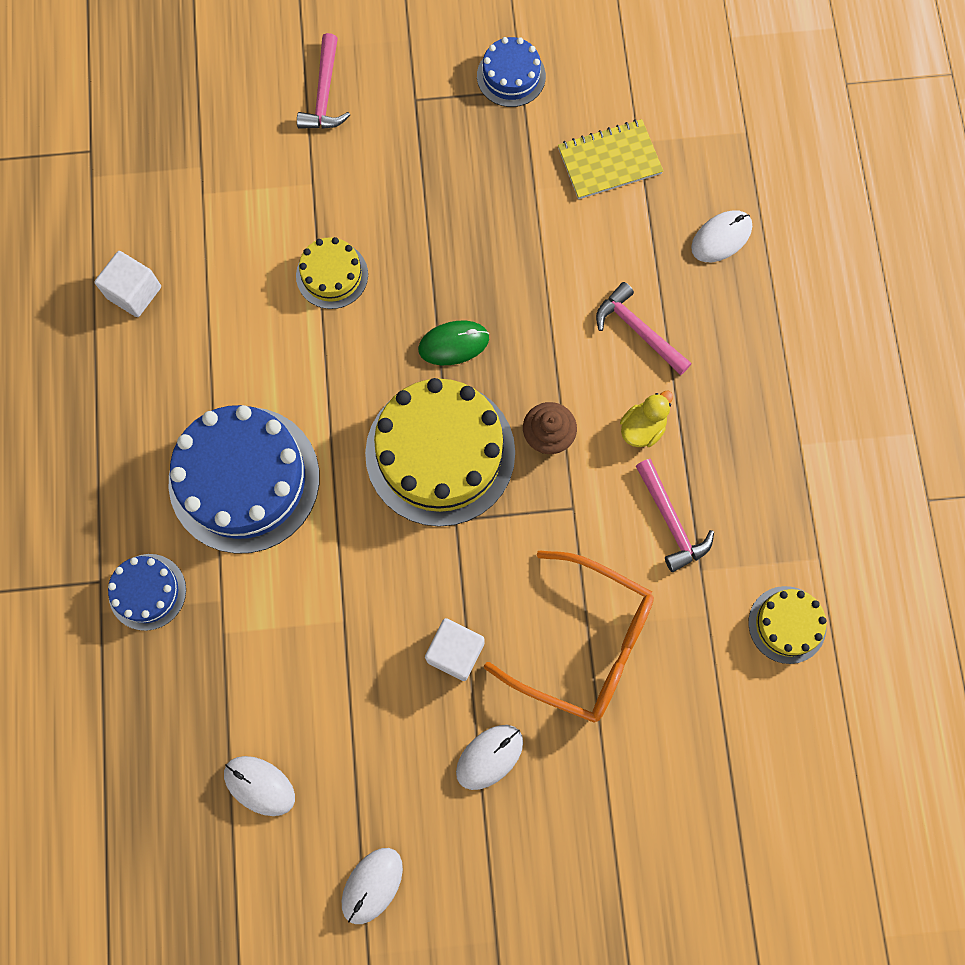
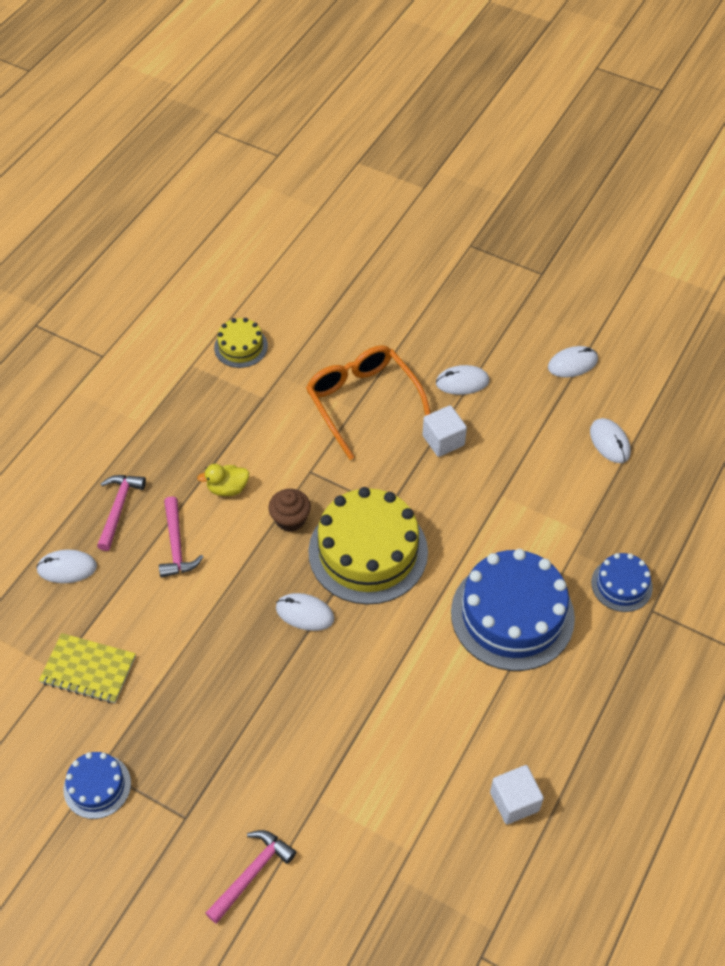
camera: 145 degrees left, 20 degrees down
(332, 275) = (354, 717): yellow cake -> none
(453, 344) = (305, 613): green mouse -> white mouse
(671, 521) = (257, 430): pink hammer -> pink hammer (118, 508)

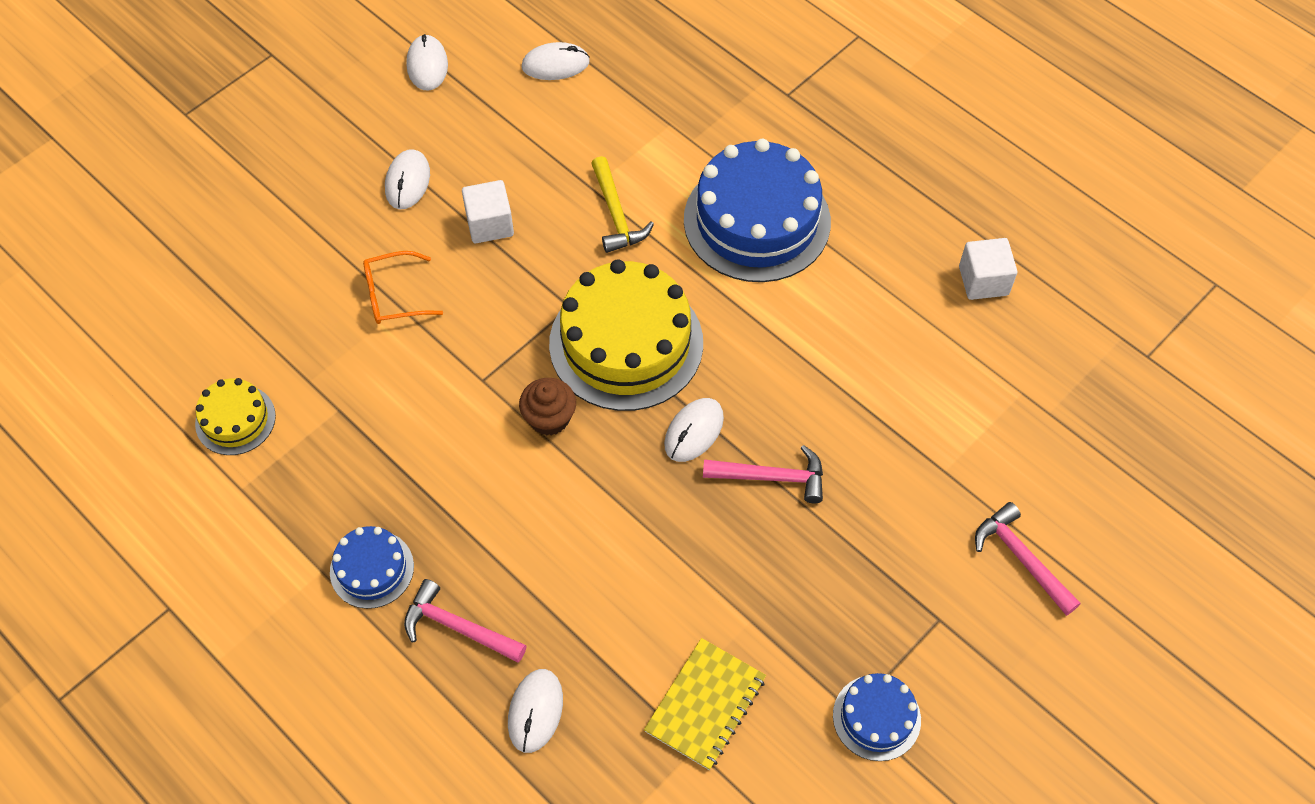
camera: 75 degrees left, 5 degrees up
(176, 545) = (544, 562): pink hammer -> pink hammer (772, 477)
(227, 488) = (474, 483): yellow duck -> none
(363, 402) = (394, 295): orange glasses -> orange glasses, size x0.55
(482, 517) = (616, 214): none -> yellow hammer
(621, 585) = (748, 111): blue cake -> blue cake (372, 569)

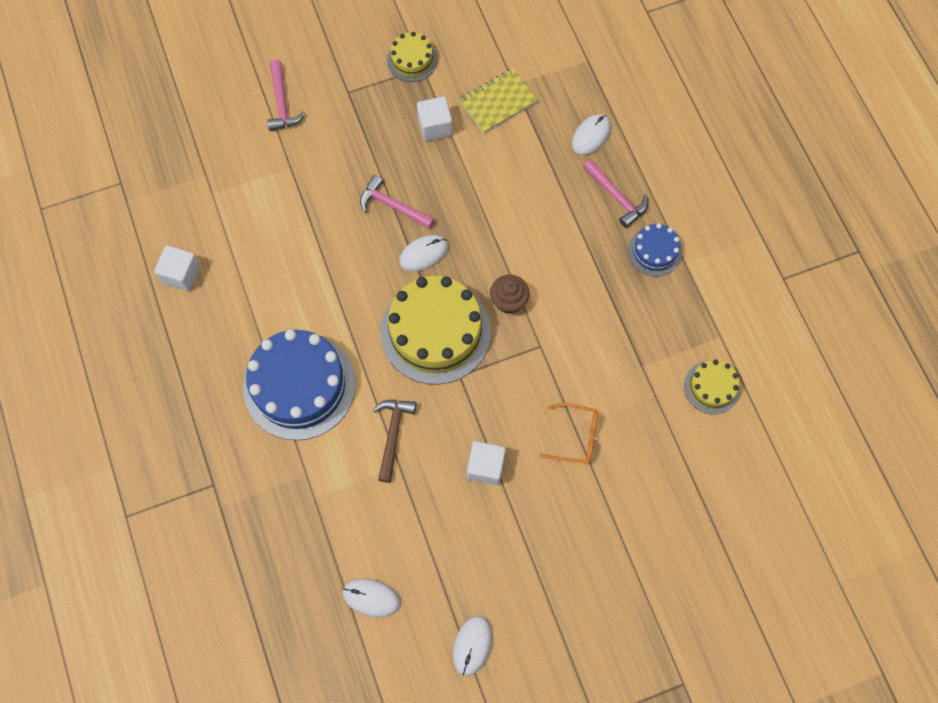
camera: 155 degrees left, 10 degrees up
(407, 181) = (530, 533): white mouse -> none
(616, 214) = (393, 434): yellow hammer -> brown hammer
(779, 621) = (435, 126): none -> white cube
(876, 717) = (412, 60): blue cake -> yellow cake

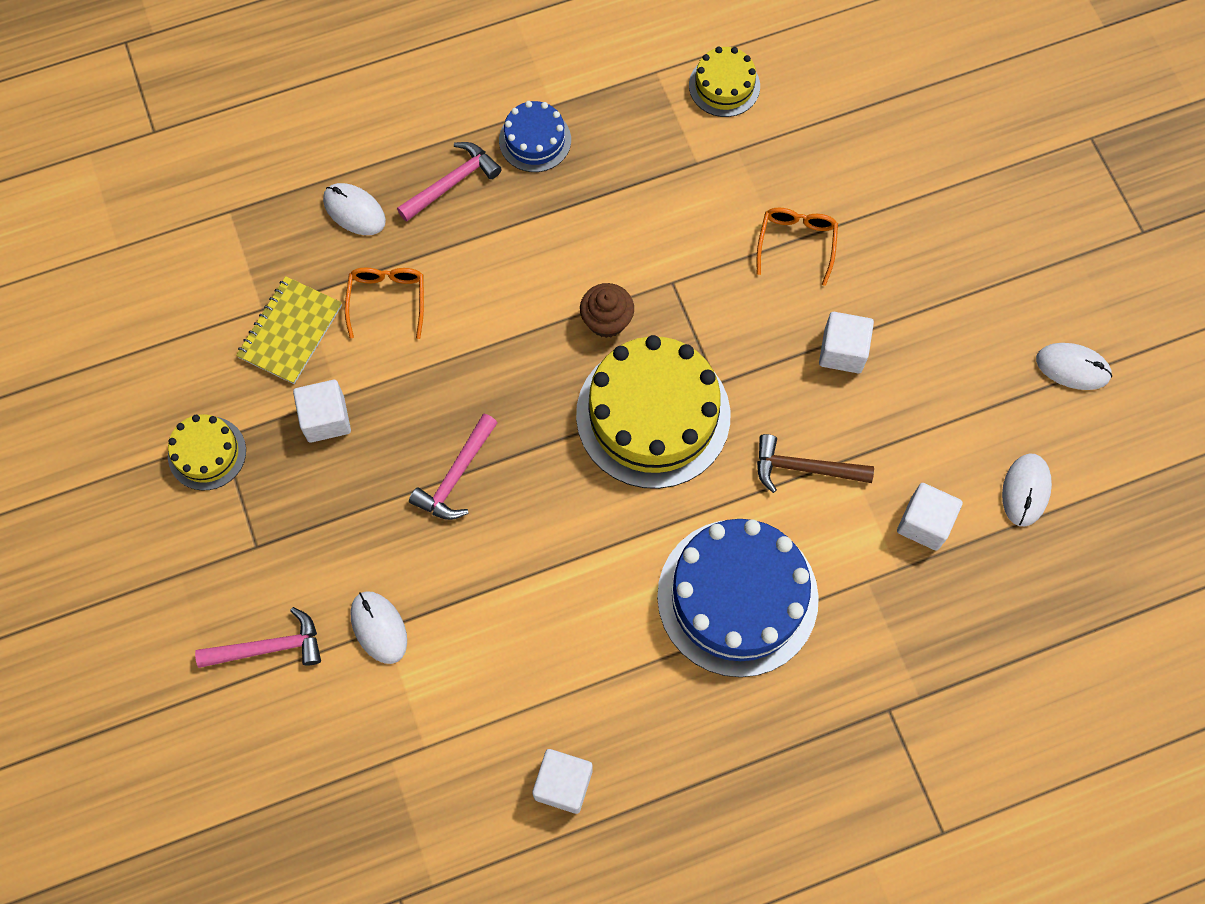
camera: 90 degrees left, 0 degrees up
(348, 519) = (924, 523): none -> white cube
(423, 254) = (534, 432): white mouse -> white mouse (379, 627)
(498, 102) = (290, 331): yellow notebook -> yellow notebook turned 60 degrees clockwise
(522, 159) = (387, 300): none -> orange glasses

